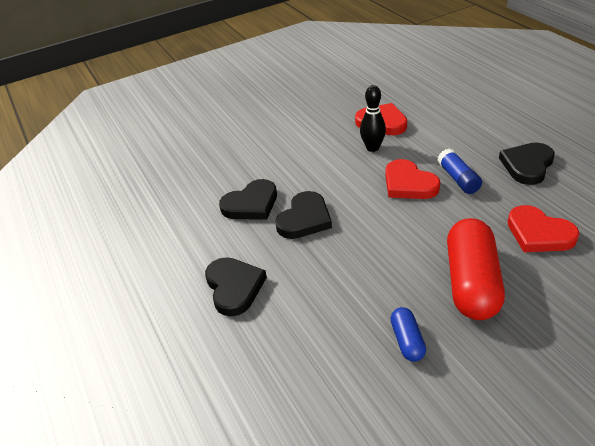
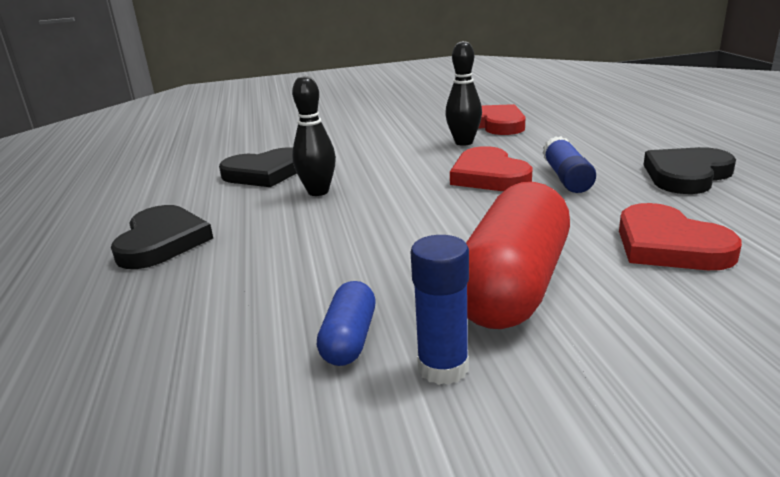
camera: 15 degrees right, 15 degrees down
(304, 219) = (318, 192): black heart -> black bowling pin
(465, 348) = (443, 368): none -> blue glue stick

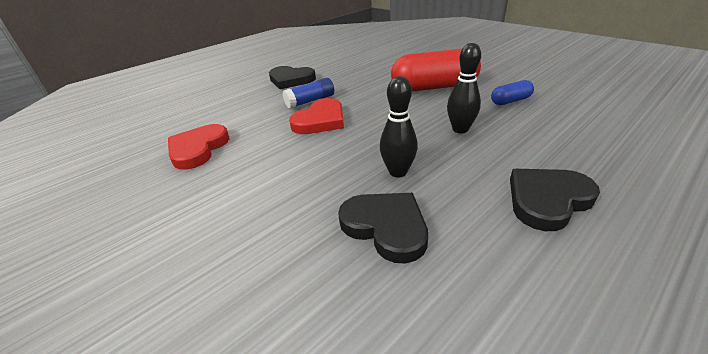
camera: 120 degrees left, 10 degrees up
(443, 368) = (495, 84): blue glue stick -> none
(464, 142) = (253, 148): black bowling pin -> black bowling pin (460, 129)
(669, 245) = (371, 73): red heart -> none

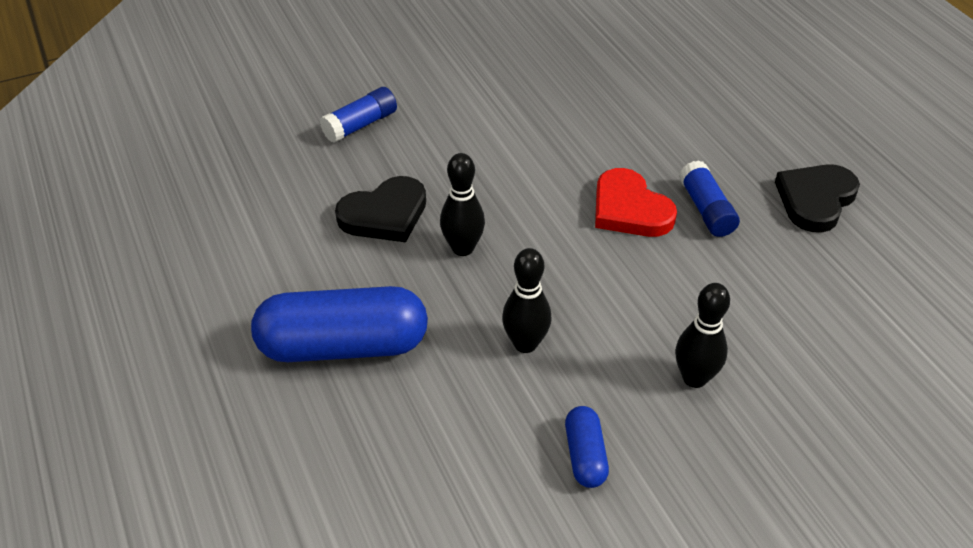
camera: 105 degrees right, 10 degrees up
(198, 149) = (606, 100): red heart -> none
(241, 302) = (360, 125): none -> blue glue stick
(434, 87) = (694, 378): red capsule -> black bowling pin
(547, 200) = (343, 345): black heart -> blue capsule

